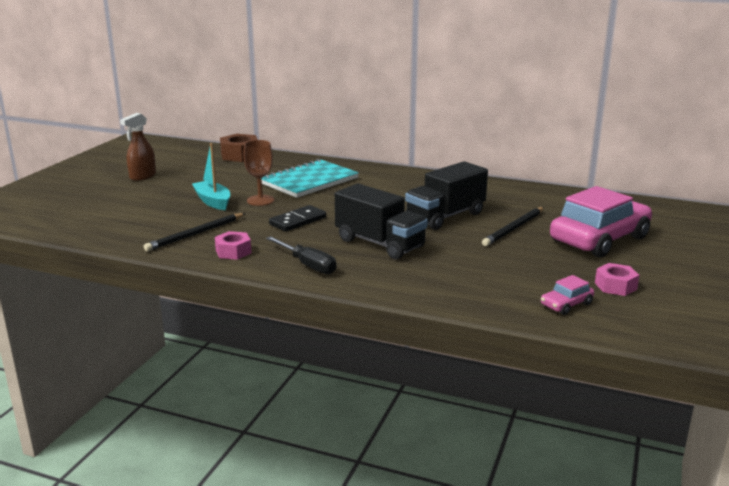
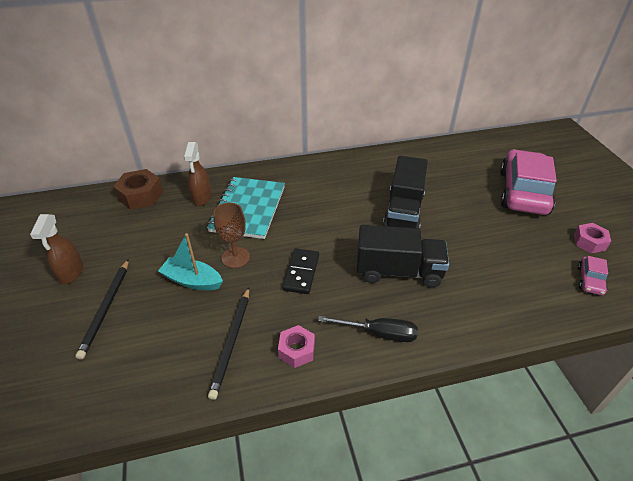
camera: 35 degrees left, 20 degrees up
(283, 167) = (202, 198): none -> brown spray bottle
(514, 228) = (462, 204): black pencil -> black pencil (106, 309)

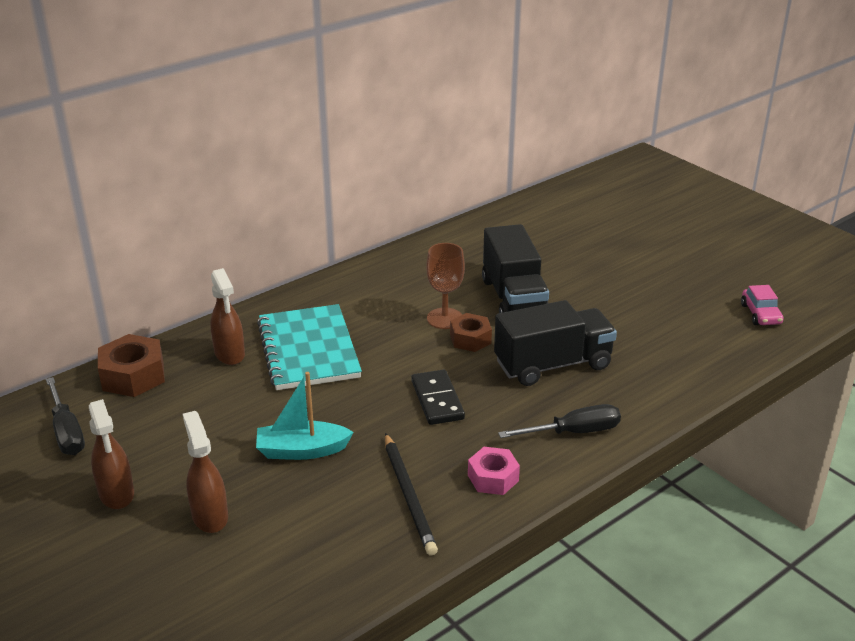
camera: 25 degrees left, 10 degrees down
(80, 221) = (67, 432): none -> black screwdriver
(106, 309) = (209, 516): black pencil -> brown spray bottle
(235, 257) = (338, 409): brown goblet -> brown goblet (444, 318)
(354, 233) = (470, 339): none -> brown nut
(523, 192) = (639, 241): pink car -> none
(589, 242) = (740, 276): pink nut -> none

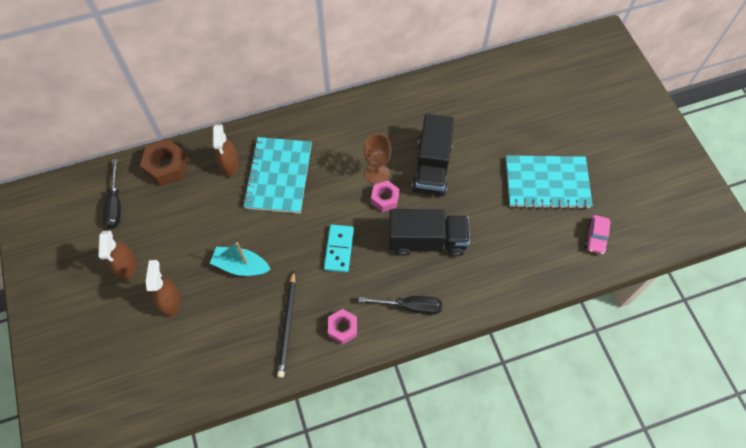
camera: 20 degrees right, 30 degrees up
(437, 400) = (339, 249): black domino -> turquoise domino
(470, 339) = (385, 199): brown nut -> pink nut
(666, 282) = (547, 183): none -> turquoise notebook

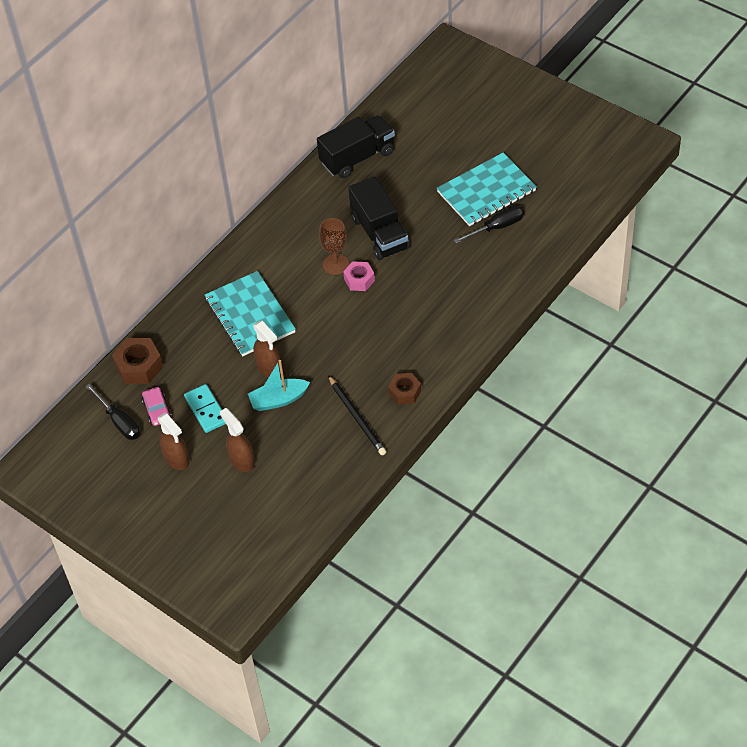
camera: 30 degrees left, 10 degrees down
(229, 165) = (197, 332): brown spray bottle -> brown spray bottle (269, 368)
(339, 249) = (352, 339): turquoise domino -> turquoise domino (206, 410)
(342, 328) = (405, 392): pink nut -> brown nut
(410, 306) = (447, 345): black screwdriver -> black screwdriver (497, 227)
(427, 241) = (421, 290): black truck -> black truck (357, 157)
(596, 237) = (556, 209): pink car -> pink car (157, 410)

